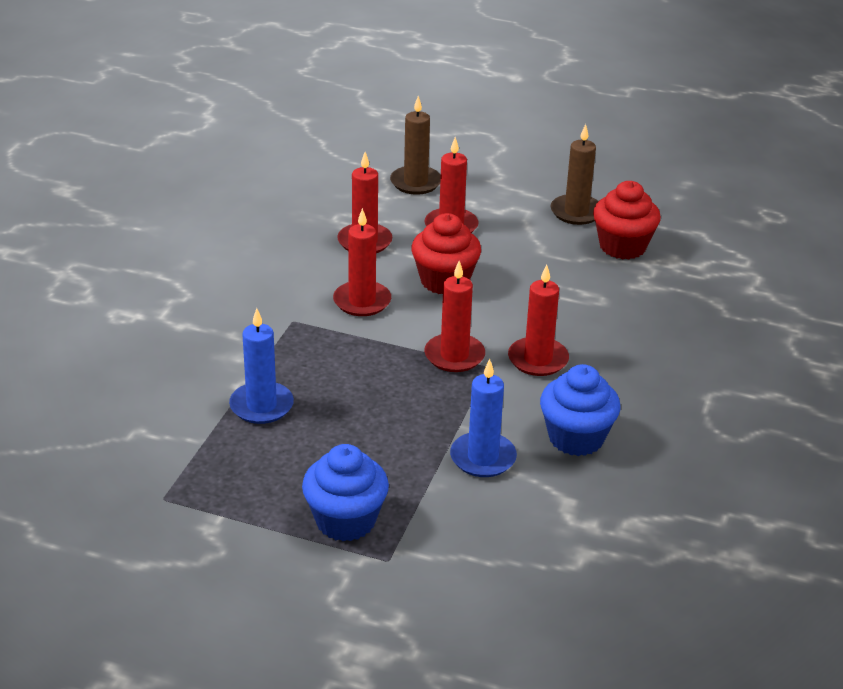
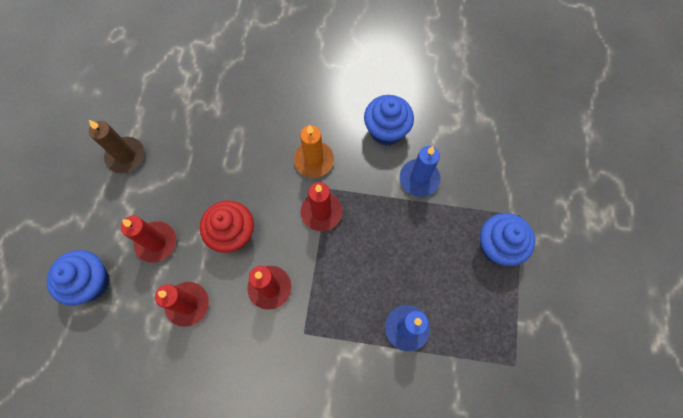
camera: 100 degrees left, 35 degrees up
(415, 183) = (91, 282): brown candle -> blue cupcake
(538, 359) = (314, 160): red candle -> orange candle
(622, 246) = (169, 122): red cupcake -> none

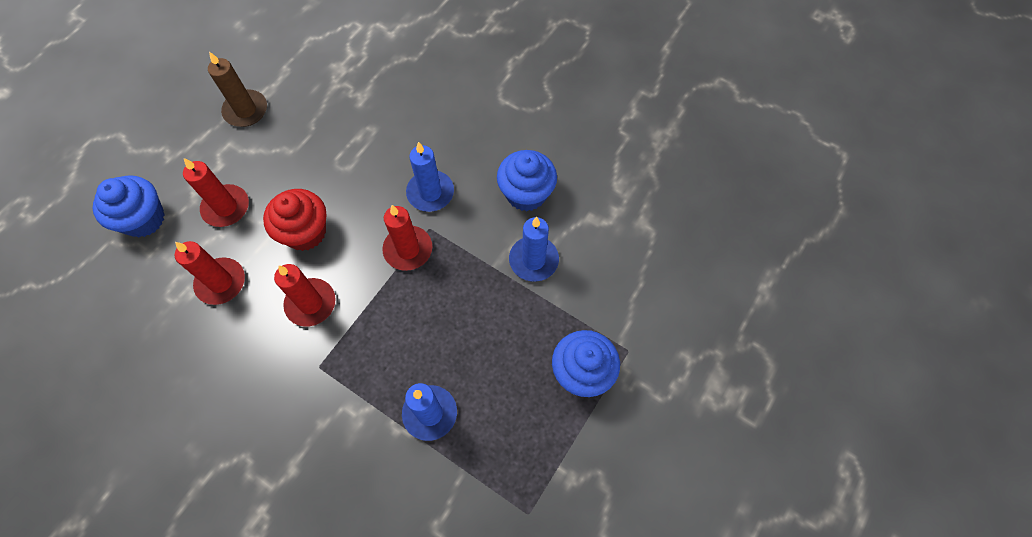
camera: 25 degrees right, 5 degrees down
(314, 160) = (430, 193): orange candle -> blue candle

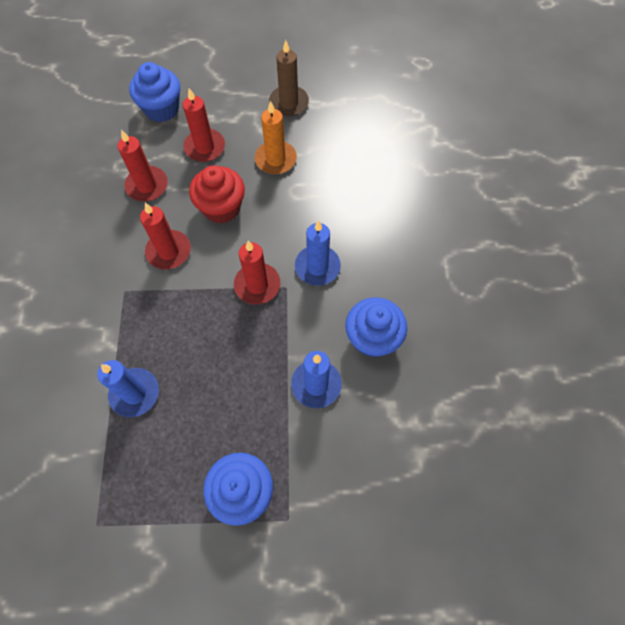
camera: 55 degrees right, 0 degrees up
(296, 158) = (275, 159): none -> orange candle

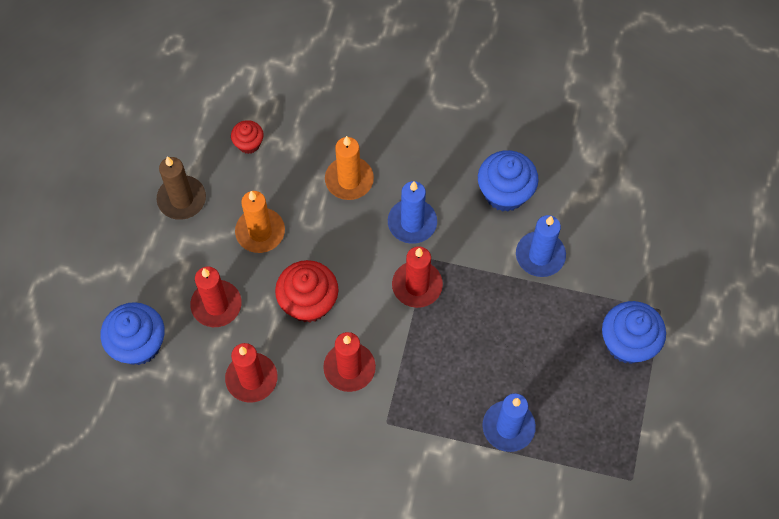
camera: 75 degrees left, 0 degrees up
(343, 209) = (349, 180): none -> orange candle
(352, 132) = (249, 144): none -> red cupcake

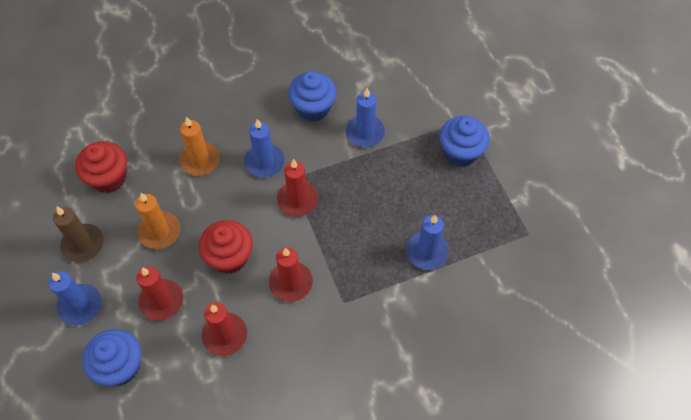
camera: 35 degrees left, 5 degrees down
(141, 261) = (80, 306): none -> blue candle
(249, 144) = (109, 178): red cupcake -> red cupcake, size x1.81

